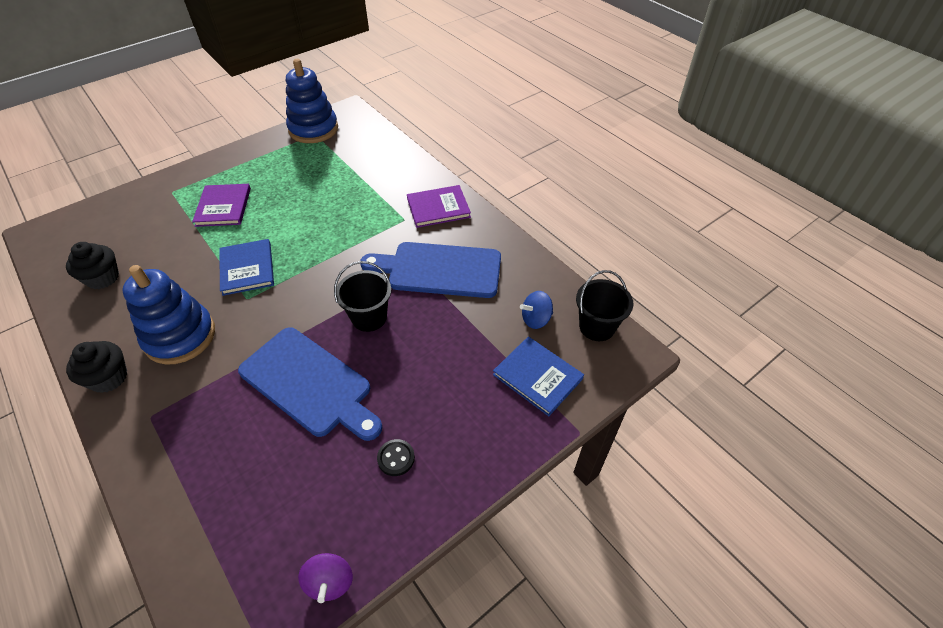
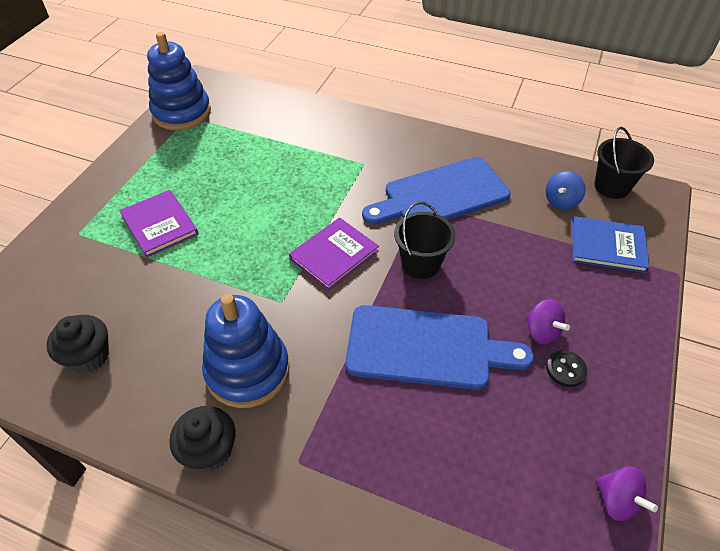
camera: 30 degrees left, 0 degrees up
(247, 268) = (252, 273): blue book -> none
(408, 418) = (542, 332): none -> purple spinning top
(438, 208) = (385, 141): purple book -> purple book (334, 255)

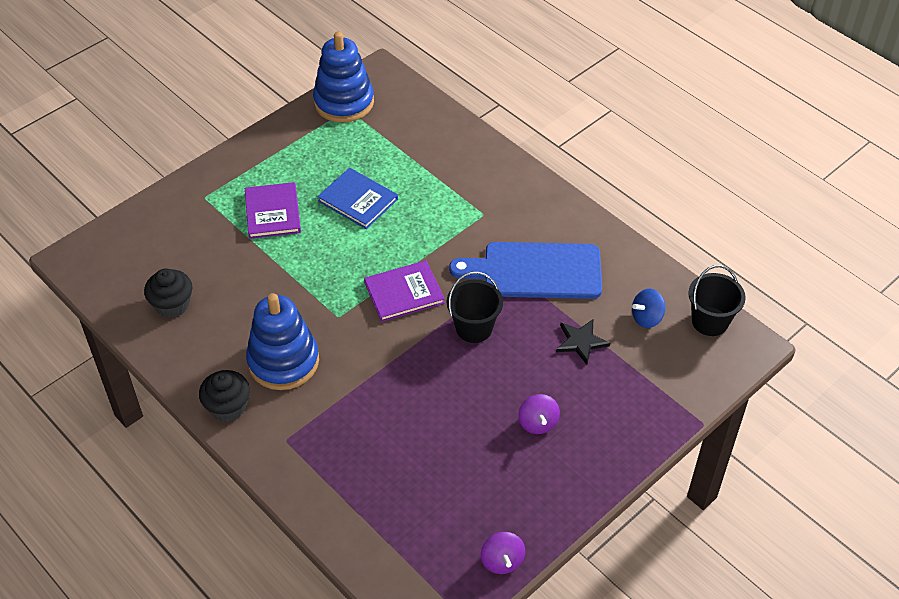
camera: 25 degrees right, 0 degrees up
(426, 348) = (432, 398): blue cutting board -> none
(523, 241) = (581, 342): none -> black star
(565, 369) = (535, 459): black button -> none
(607, 246) = (656, 375): blue book -> blue book (358, 200)

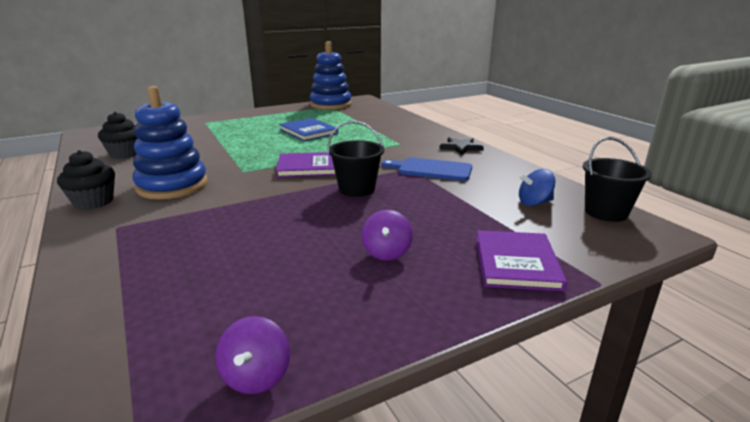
camera: 15 degrees right, 25 degrees down
(272, 212) = (243, 130): purple book -> purple book (516, 263)
(536, 271) = (431, 169): blue cutting board -> blue cutting board, size x0.65
(581, 342) = (459, 208): black star -> black star (461, 147)

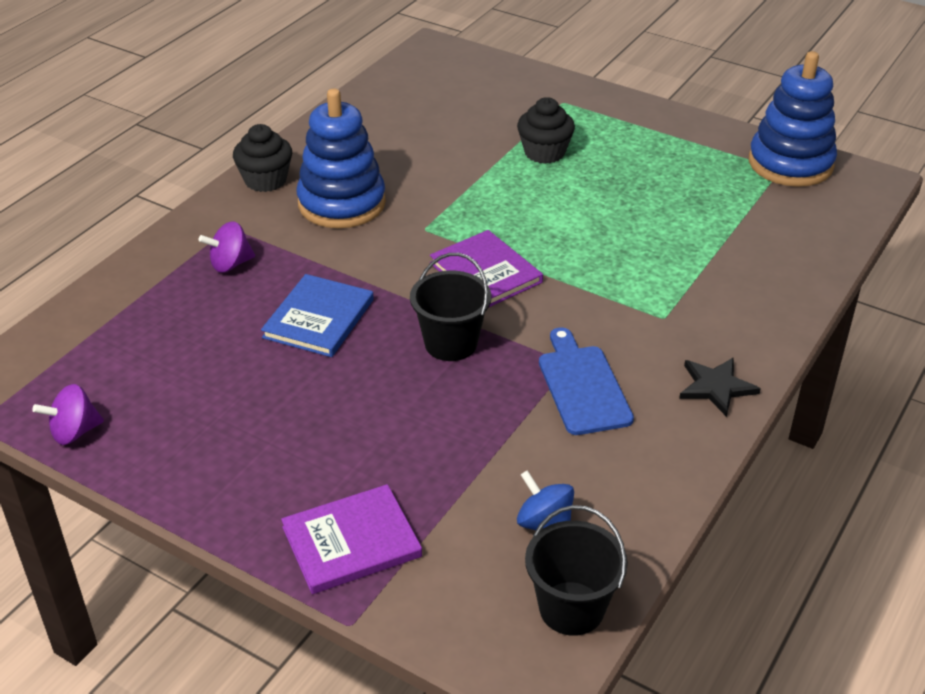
camera: 60 degrees right, 15 degrees up
(125, 154) = (395, 116): black cupcake -> black cupcake (544, 152)
(308, 131) = (624, 207): blue book -> blue book (318, 318)
(386, 253) = (304, 431): purple spinning top -> purple spinning top (230, 264)

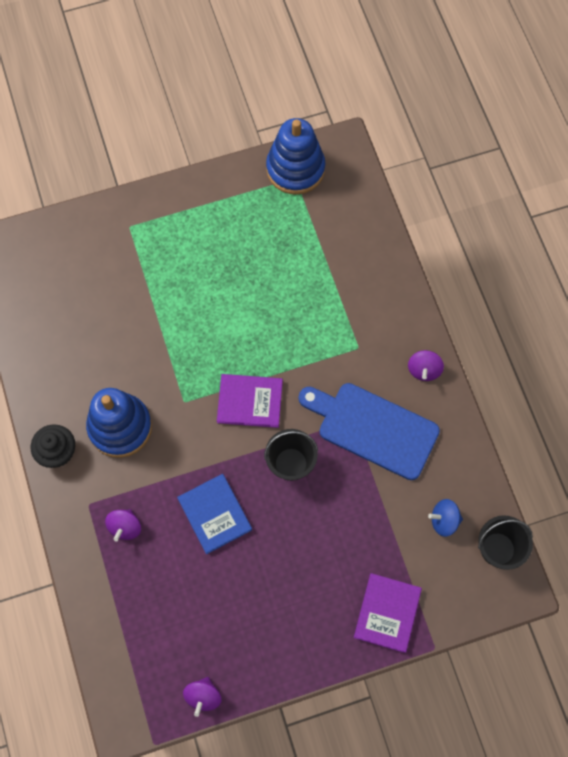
camera: 50 degrees left, 30 degrees up
(544, 152) = (170, 281): black cupcake -> none
(582, 386) = (373, 428): blue cutting board -> blue cutting board, size x1.54
(716, 387) = (424, 370): black star -> purple spinning top

